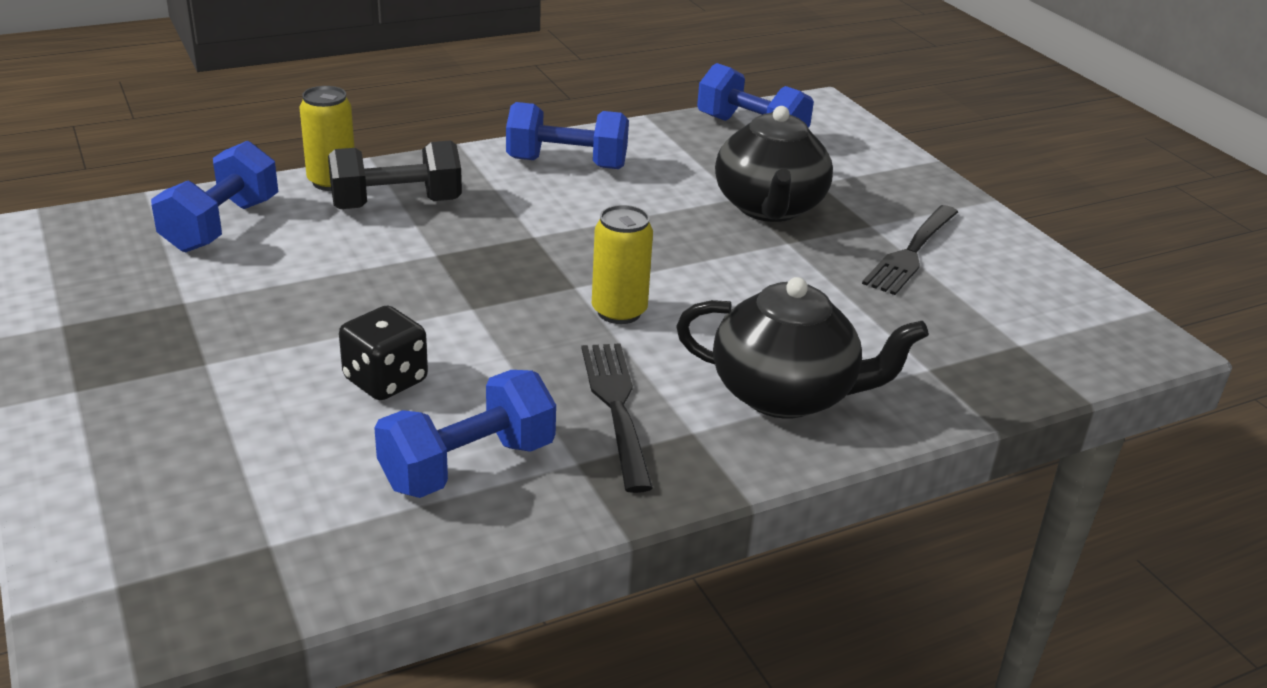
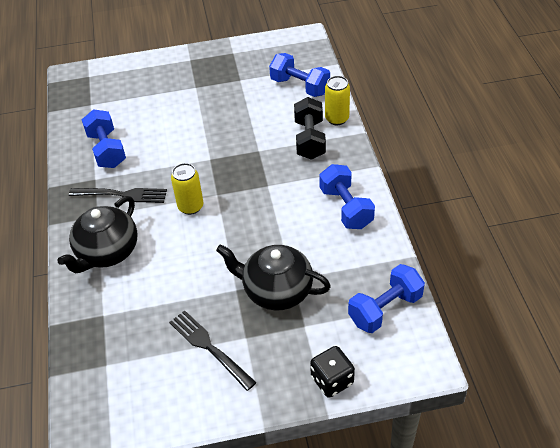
camera: 110 degrees right, 15 degrees up
(385, 380) = (166, 131): black dice -> black dice (332, 380)
(567, 163) = (346, 208): blue dumbbell -> blue dumbbell turned 45 degrees counterclockwise

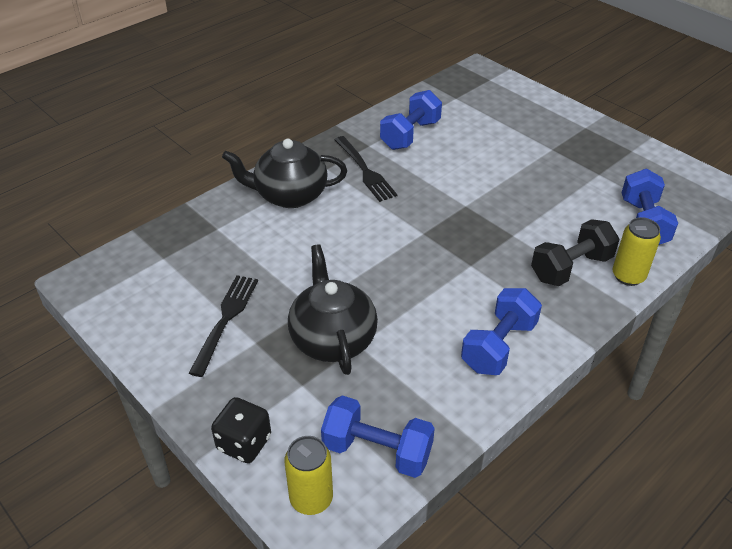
camera: 55 degrees right, 5 degrees down
(190, 206) = (390, 222): yellow can -> yellow can (311, 499)

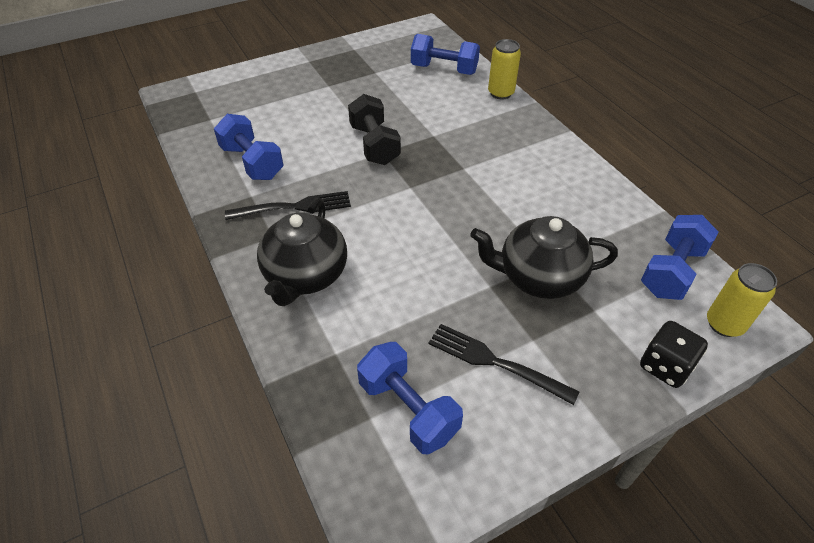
camera: 75 degrees left, 5 degrees up
(498, 346) = (563, 175): blue dumbbell -> blue dumbbell (408, 409)
(571, 268) = (483, 116): black dumbbell -> black dumbbell (374, 145)

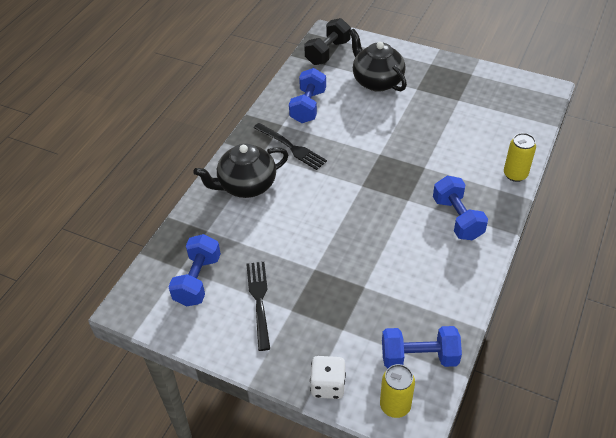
camera: 55 degrees right, 0 degrees up
(374, 145) = (382, 146): black dumbbell -> black dumbbell (327, 52)
(444, 69) = (506, 130): blue dumbbell -> blue dumbbell (457, 218)
(538, 277) = (344, 288): black teapot -> black teapot (377, 81)
(665, 366) = (328, 385): black dice -> white dice

